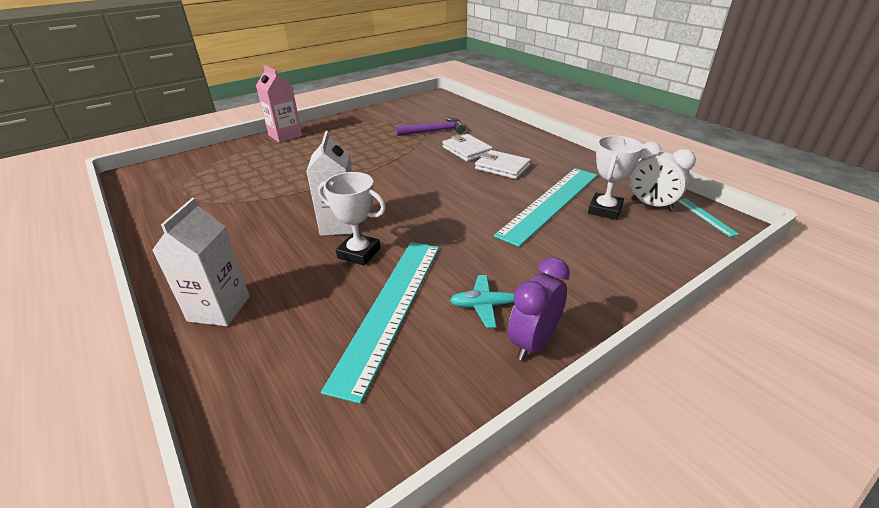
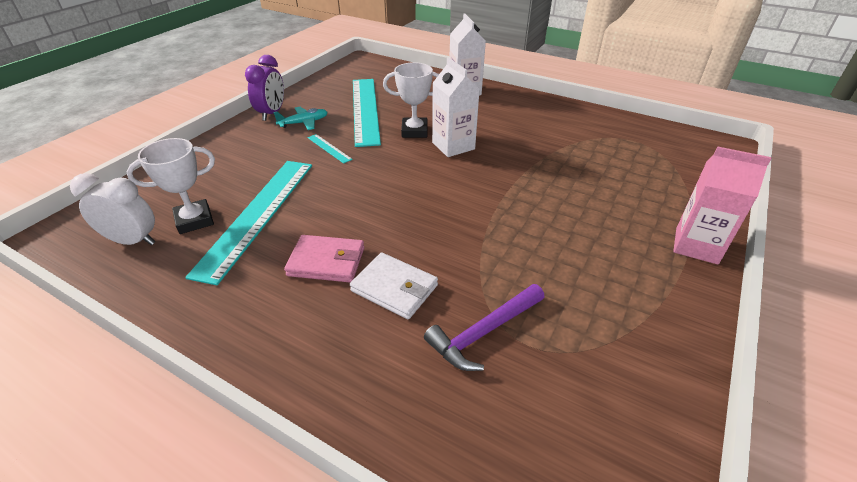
camera: 155 degrees right, 5 degrees up
(502, 167) = (326, 261): white wallet -> pink wallet
(605, 210) = (194, 220): white trophy -> white trophy turned 60 degrees clockwise
(705, 216) = (75, 238): turquoise ruler -> turquoise ruler (329, 148)

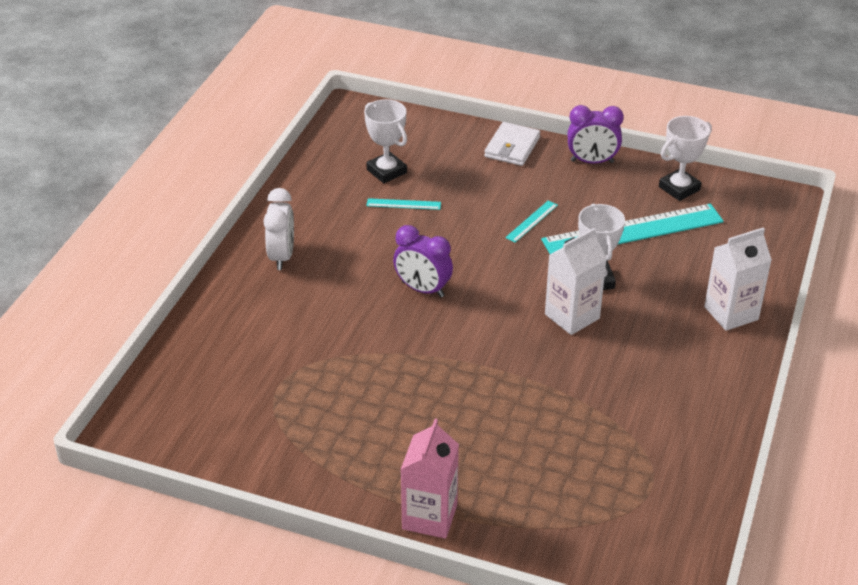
camera: 80 degrees right, 0 degrees up
(133, 241) = (353, 149): white clock -> white clock (282, 256)
(258, 215) = (403, 204): turquoise ruler -> turquoise ruler, size x0.41
(304, 123) = (580, 190): turquoise plane -> none
(326, 261) = (350, 259): pink wallet -> none
(328, 88) = (679, 188): none -> white trophy
(394, 216) = (423, 289): none -> purple clock
(394, 288) = (326, 304): white wallet -> white wallet (512, 147)
(484, 332) = (286, 361): purple hammer -> none

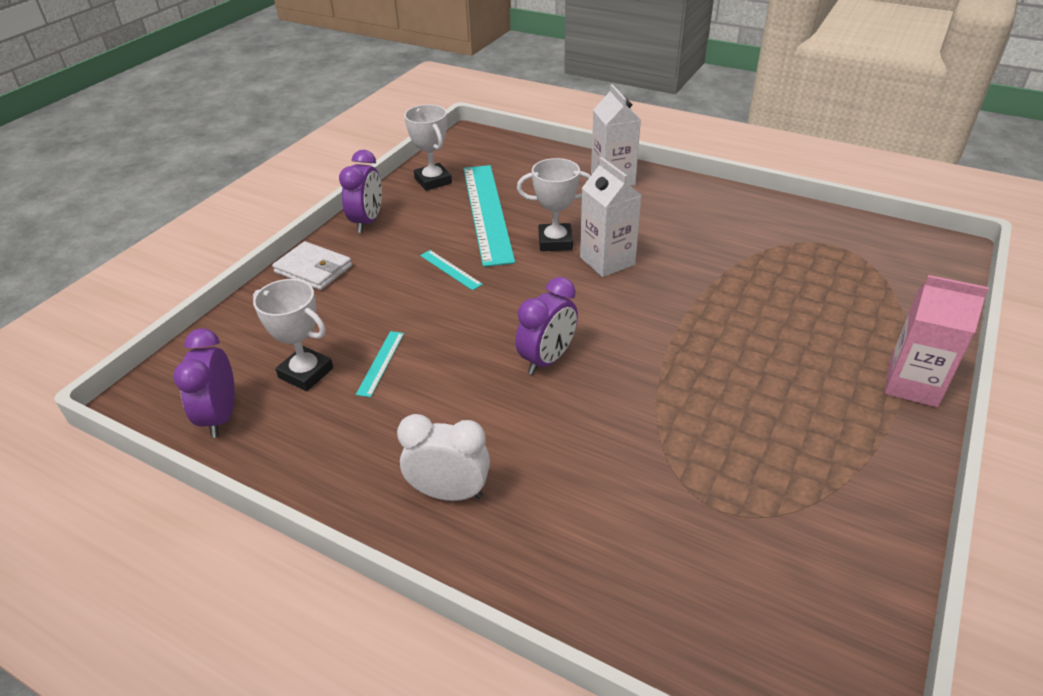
camera: 80 degrees left, 0 degrees up
(338, 145) = (220, 416): none -> purple clock
(386, 171) = (306, 373): white trophy -> white trophy turned 60 degrees clockwise

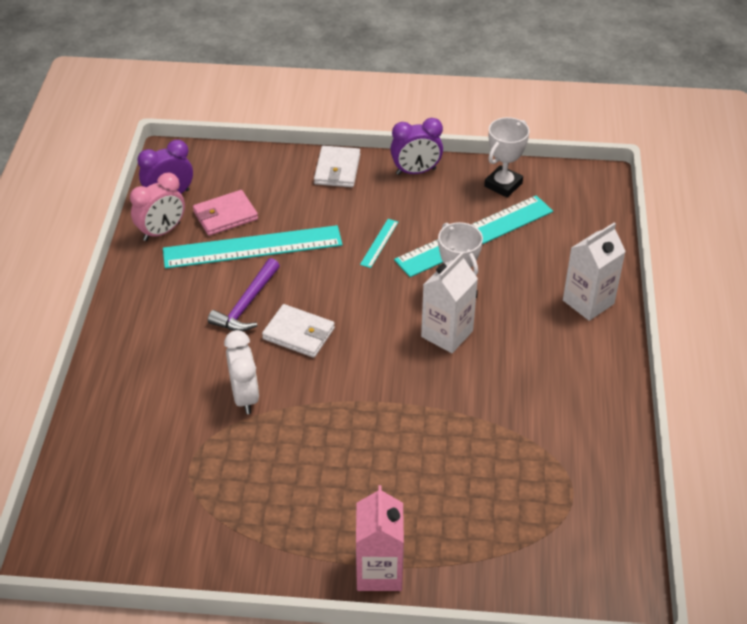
camera: 65 degrees right, 5 degrees up
(281, 440) = (162, 232): none -> pink clock
(306, 373) = (225, 216): white trophy -> pink wallet
(381, 363) = (252, 247): turquoise ruler -> turquoise ruler, size x2.45
(449, 493) = (150, 325): white clock -> white clock (245, 396)
(473, 391) = (247, 304): none -> purple hammer
(547, 360) = (298, 333): purple clock -> white wallet

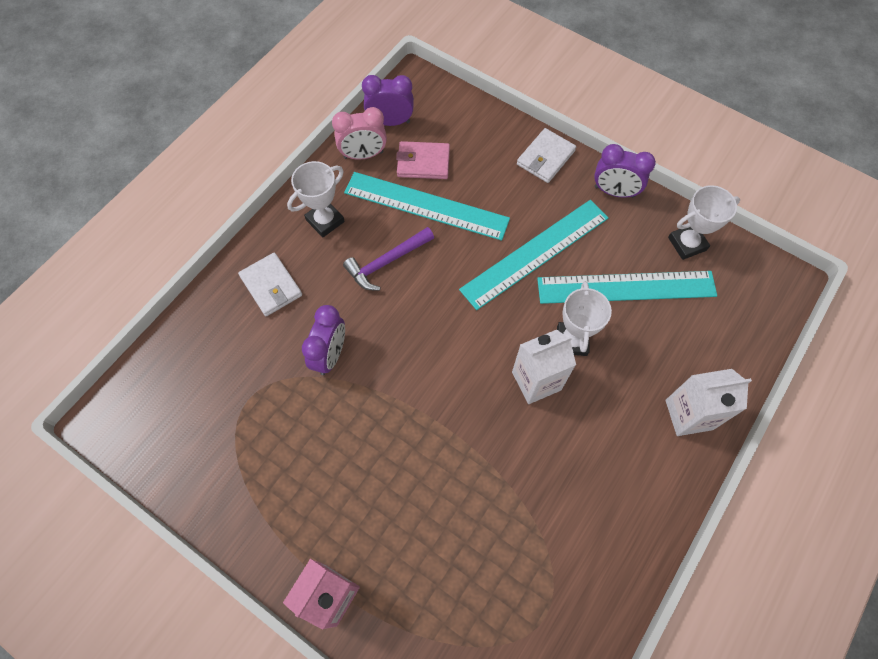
camera: 30 degrees right, 20 degrees up
(162, 297) = (325, 221): none -> white trophy
(245, 396) = (330, 355): white clock -> purple clock
(298, 333) = (411, 314): white wallet -> white wallet (271, 286)
(379, 243) = (535, 253): turquoise ruler -> turquoise ruler, size x2.45

